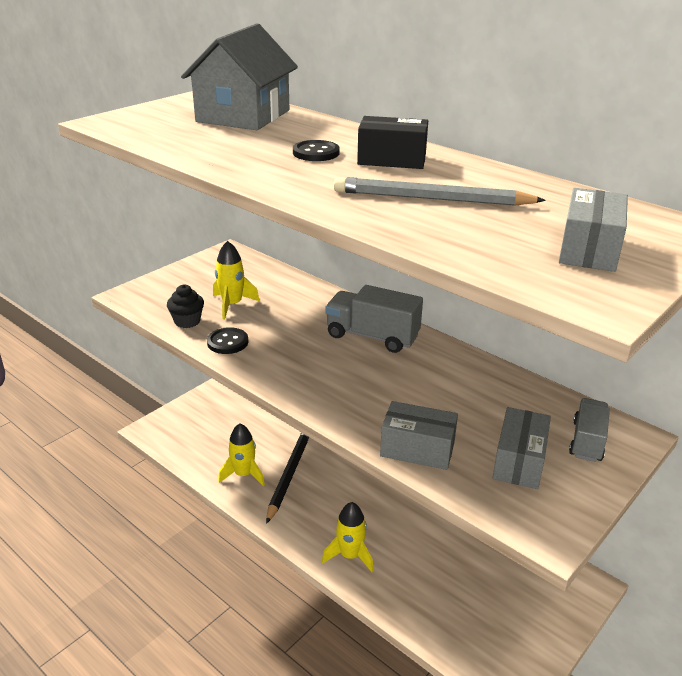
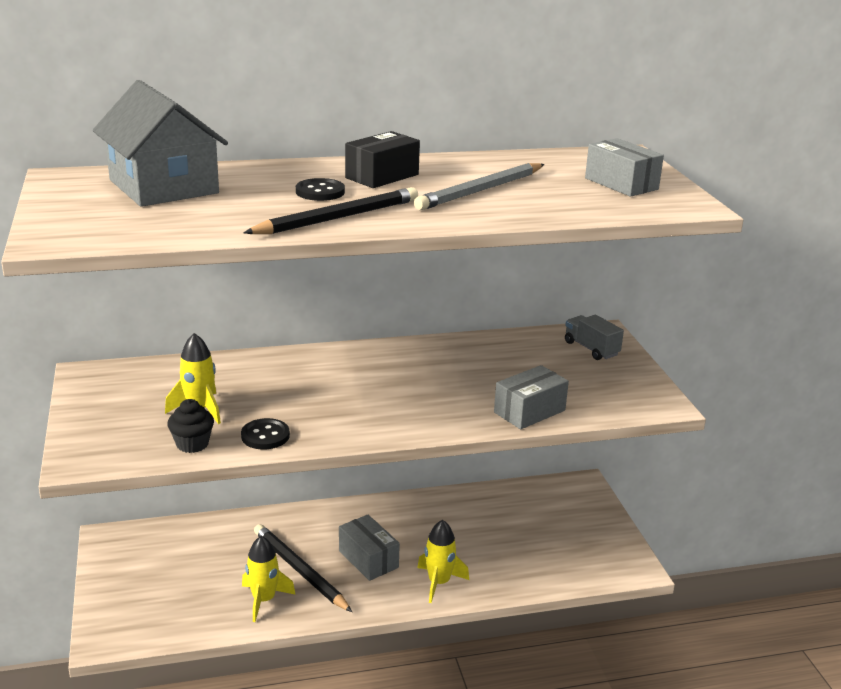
camera: 55 degrees left, 5 degrees down
(269, 172) = (338, 218): none -> black pencil
(372, 336) = (358, 366): grey truck -> none
(519, 461) = (585, 381): grey box -> grey box (368, 559)

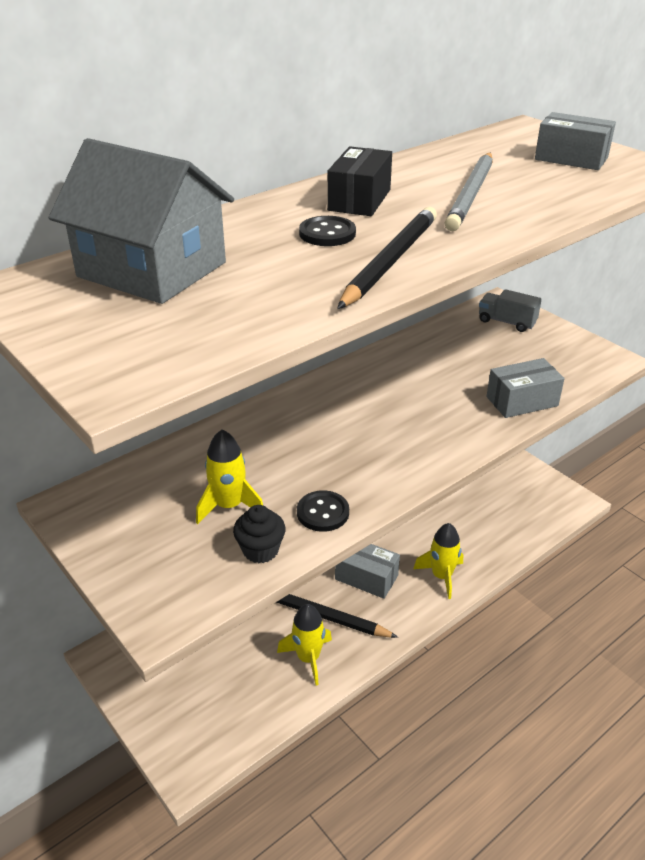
camera: 25 degrees left, 10 degrees up
(529, 411) = (522, 401): grey box -> grey box turned 45 degrees clockwise

